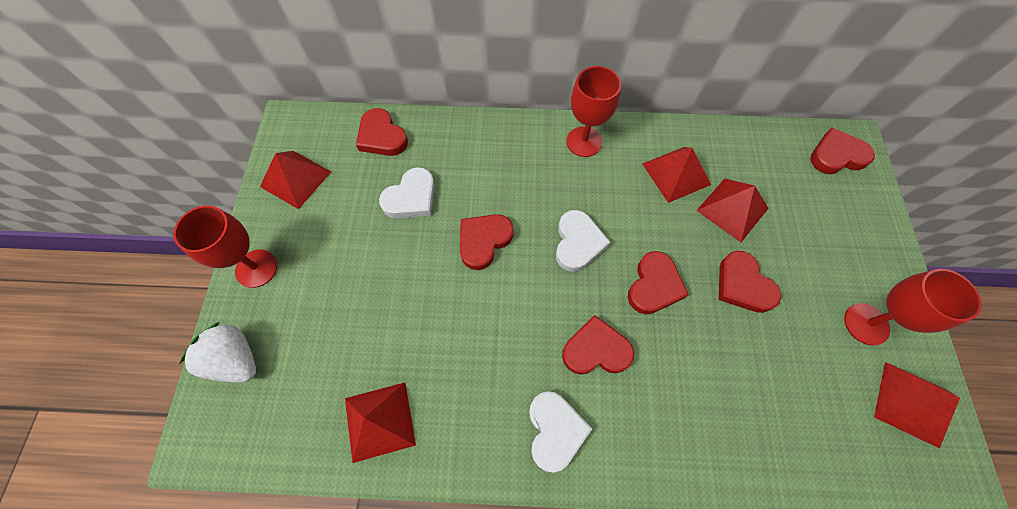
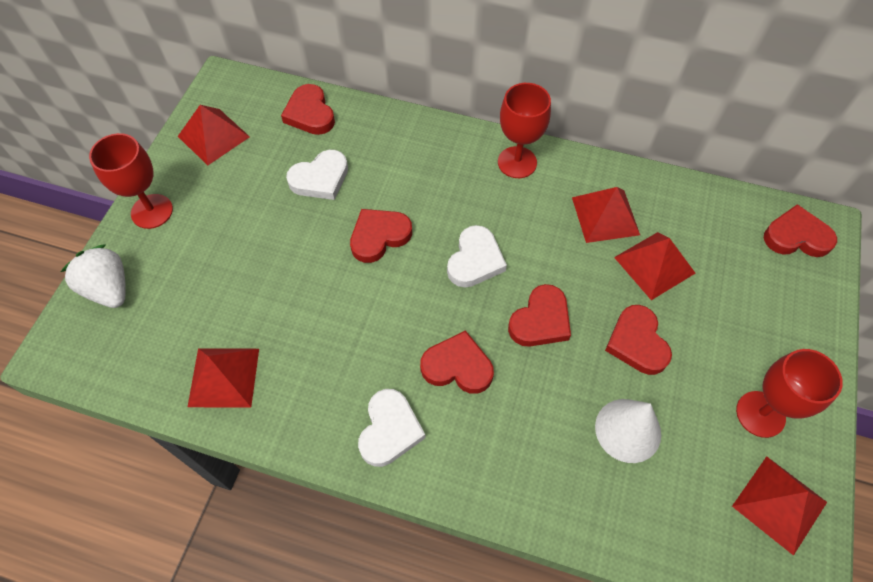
camera: 15 degrees right, 5 degrees down
(764, 370) = (628, 430): none -> white cone

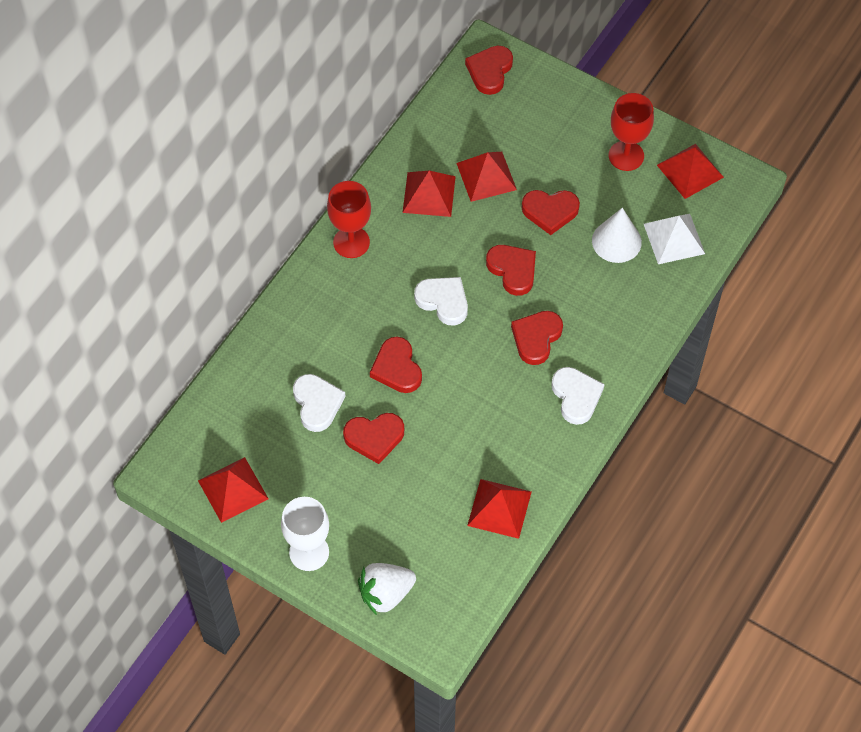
camera: 75 degrees left, 0 degrees up
(152, 211) = (309, 552): red goblet -> white goblet
(310, 113) = (233, 399): red heart -> red heart (374, 438)
(389, 430) = (576, 396): white heart -> white heart turned 45 degrees clockwise
(663, 505) = (674, 238): none -> white pyramid

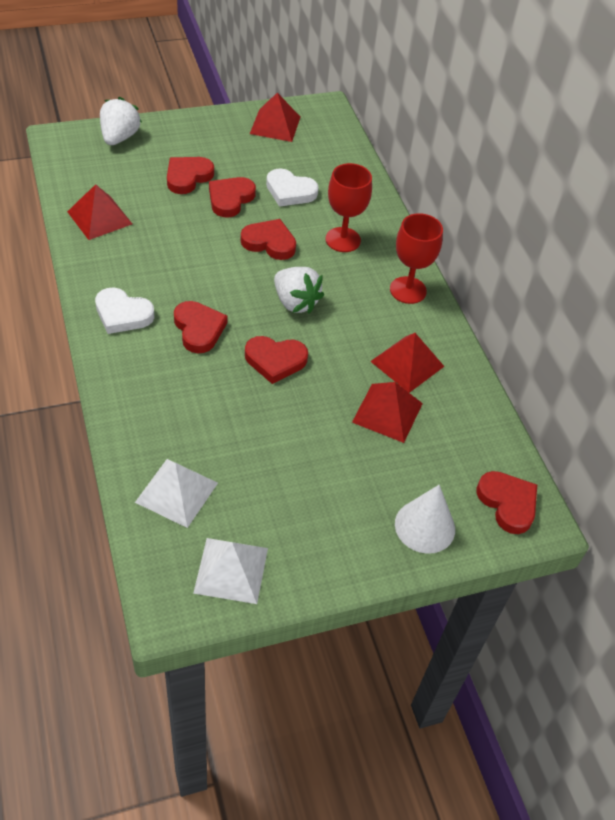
camera: 125 degrees right, 10 degrees down
(309, 552) = (191, 127): white goblet -> none
(443, 301) = (295, 302): white heart -> white strawberry
(550, 211) = (304, 427): red heart -> red heart (188, 177)
(616, 241) = (223, 448): white cone -> white cone (425, 526)
(626, 156) = (303, 531): red goblet -> red goblet (343, 240)
(690, 171) = (231, 570): red pyramid -> white pyramid

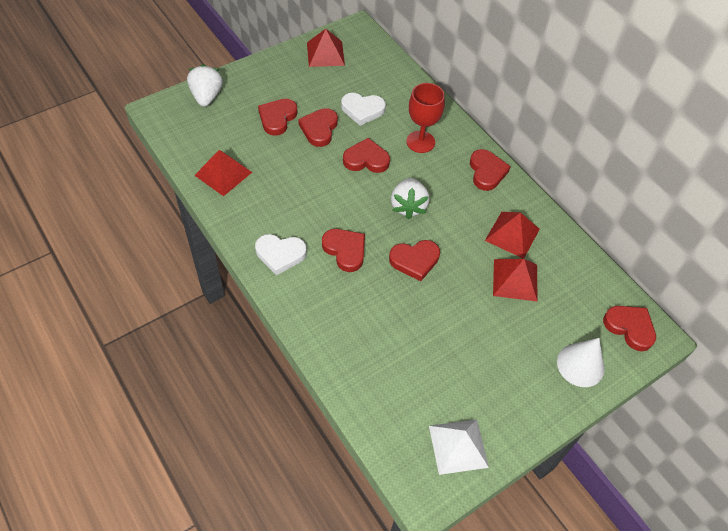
camera: 15 degrees left, 5 degrees up
(176, 492) = (389, 395): white pyramid -> none
(295, 302) = (408, 206): white strawberry -> white strawberry turned 60 degrees clockwise
(408, 290) = (486, 172): red goblet -> red heart

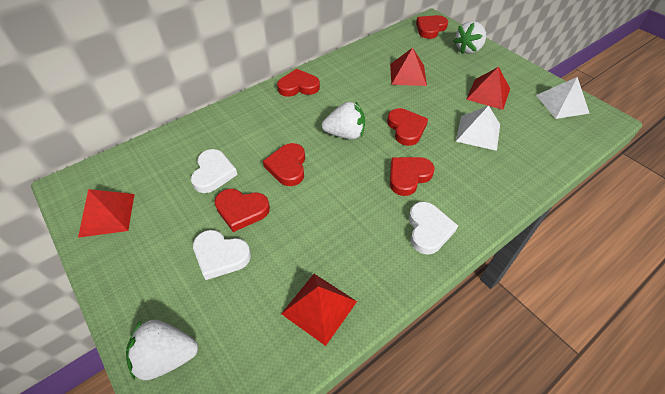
camera: 90 degrees left, 5 degrees down
(277, 118) = (220, 256): red heart -> white heart
(406, 329) = (478, 132): none -> white pyramid
(420, 142) = (262, 127): red goblet -> none
(512, 234) = (364, 74): red pyramid -> red pyramid (488, 94)
(580, 365) = (468, 49): white cone -> white strawberry

